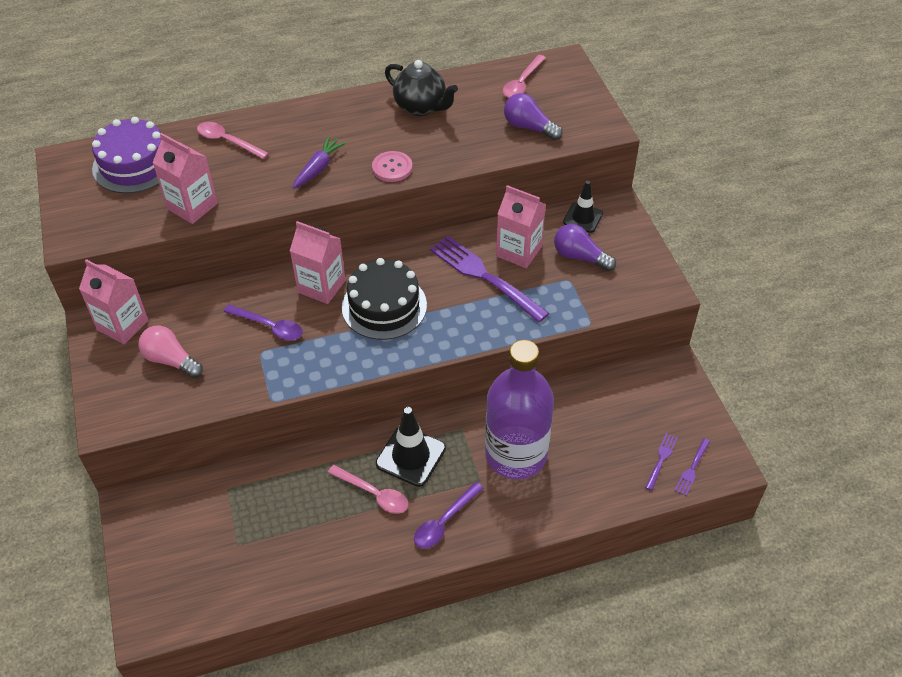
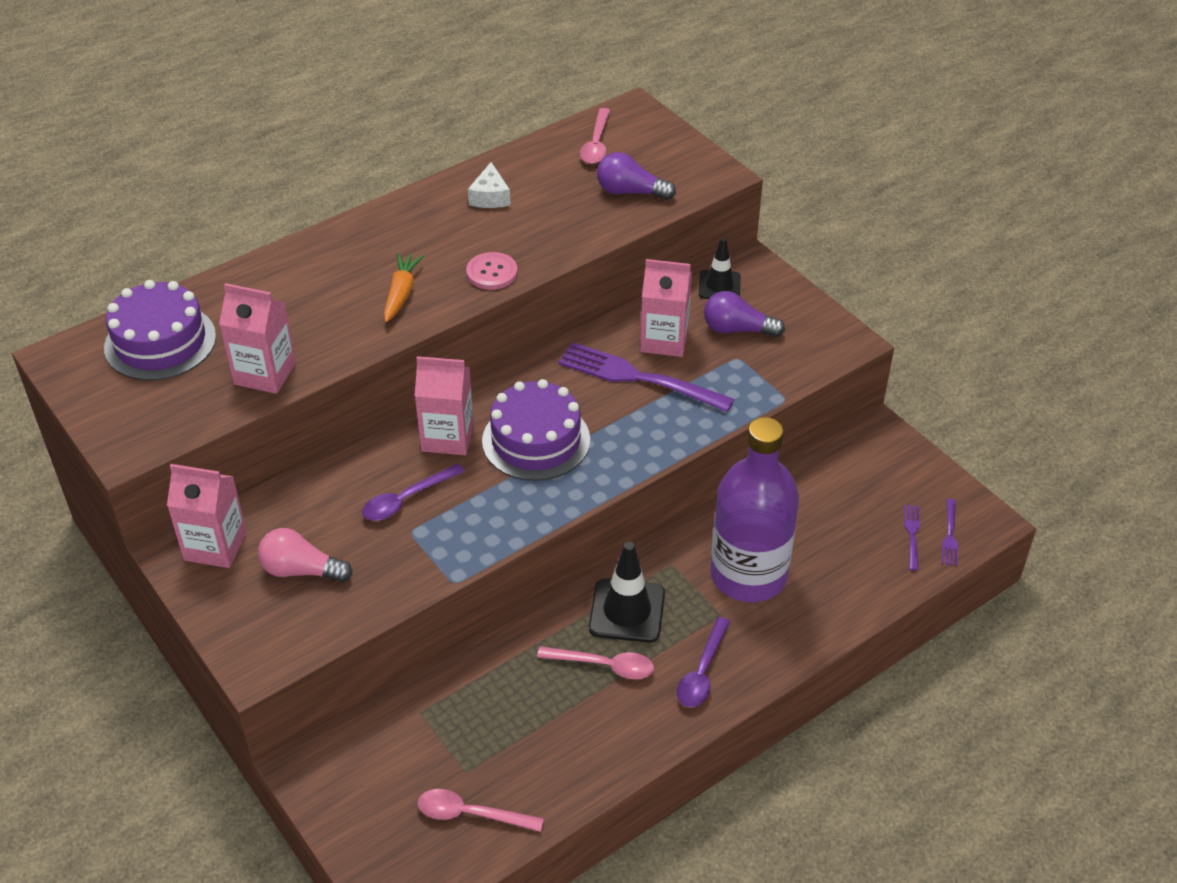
camera: 20 degrees left, 5 degrees down
(228, 141) = (268, 288): pink spoon -> pink spoon (471, 814)
(269, 327) = (406, 499): purple spoon -> purple spoon turned 135 degrees clockwise
(318, 168) = (401, 293): purple carrot -> orange carrot
(384, 306) = (536, 440): black cake -> purple cake
(421, 107) = (490, 197): black teapot -> white cheese

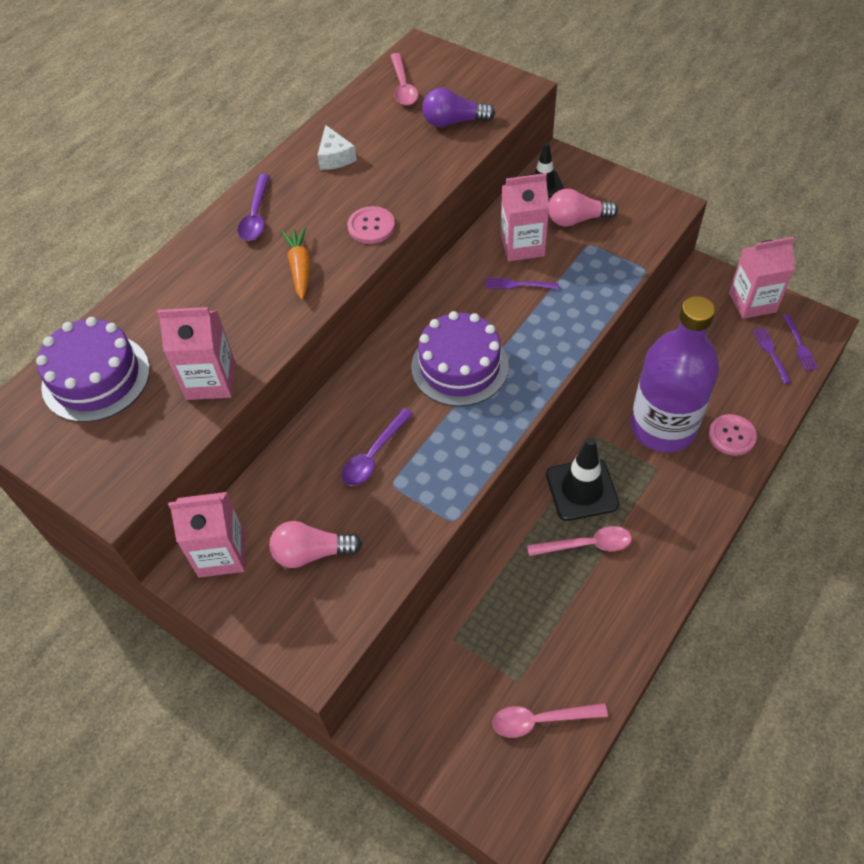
camera: 15 degrees left, 10 degrees up
(447, 437) = (382, 386): pink carton -> pink carton (752, 302)
(639, 378) = (519, 284): purple fork -> purple fork, size x0.46
(702, 672) = (668, 524): purple spoon -> purple spoon (256, 215)
(737, 329) = (576, 219): purple light bulb -> pink light bulb
(820, 605) = (732, 436): none -> pink button

